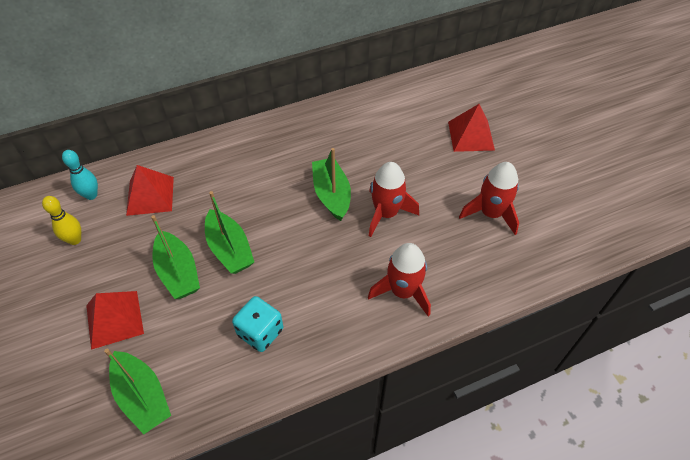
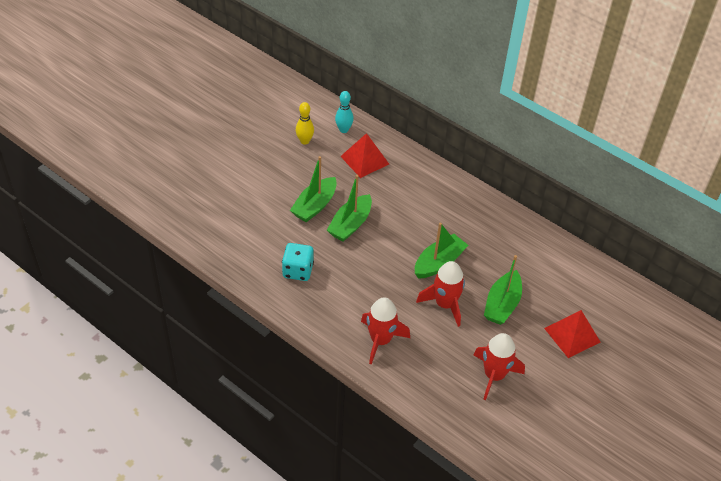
camera: 60 degrees right, 5 degrees down
(114, 319) = (262, 191): red pyramid -> none
(142, 396) = (221, 232): green boat -> green boat (502, 304)

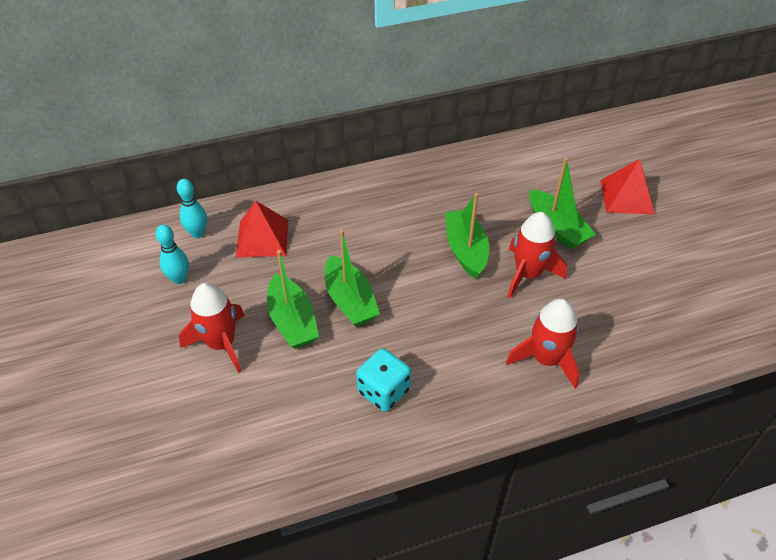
camera: 55 degrees left, 0 degrees up
(304, 141) = (179, 279): yellow bowling pin -> turquoise bowling pin
(494, 375) = (649, 282): red rocket -> red rocket (221, 344)

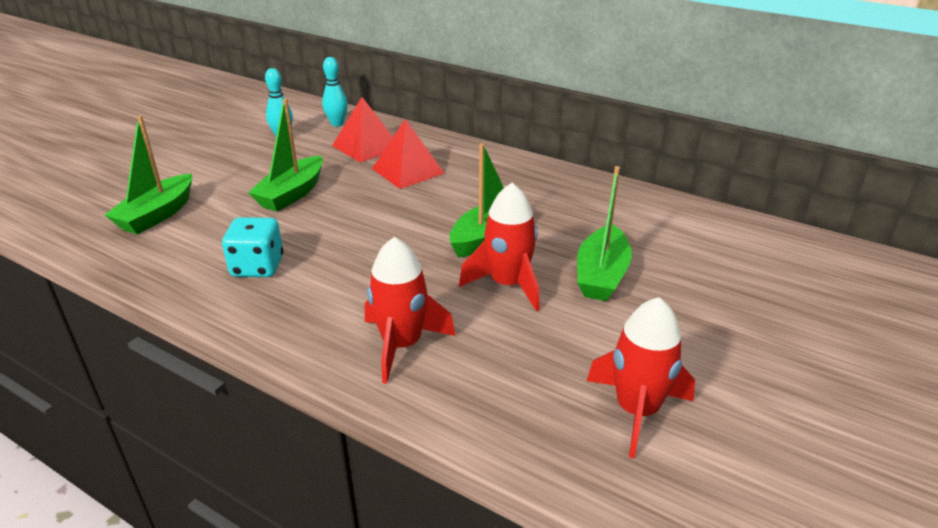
camera: 50 degrees right, 15 degrees down
(221, 344) = (235, 177): red rocket -> red rocket (637, 410)
(350, 300) = (346, 208): green boat -> green boat (157, 215)
(627, 197) = (731, 302): red pyramid -> red pyramid (408, 171)

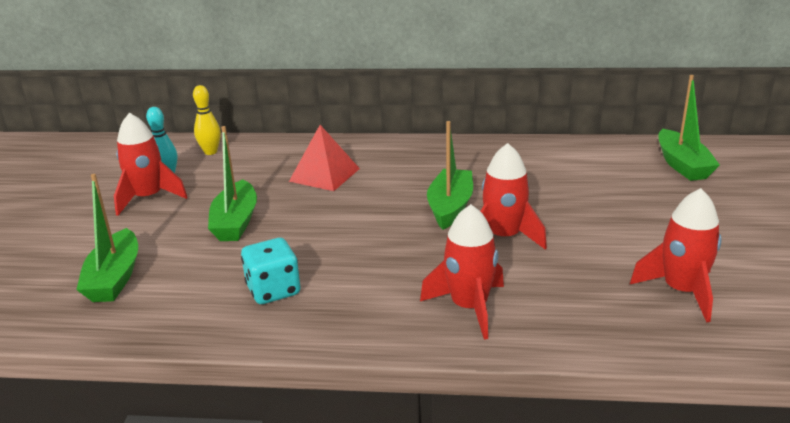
camera: 25 degrees left, 5 degrees down
(250, 152) = (149, 198): none -> red rocket
(337, 124) = (210, 152): turquoise bowling pin -> yellow bowling pin
(366, 146) = (262, 164): red pyramid -> none
(601, 275) = (565, 209): green boat -> green boat (682, 165)

